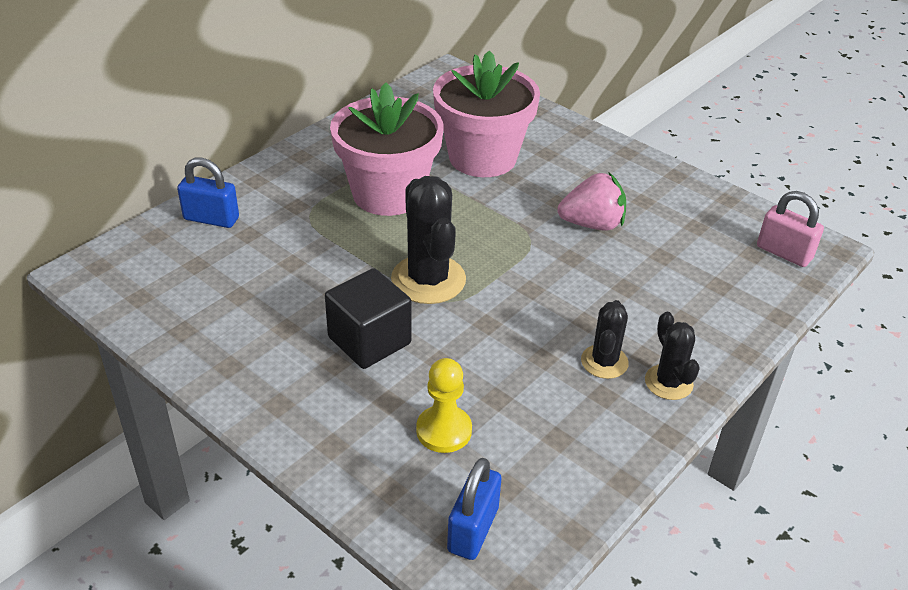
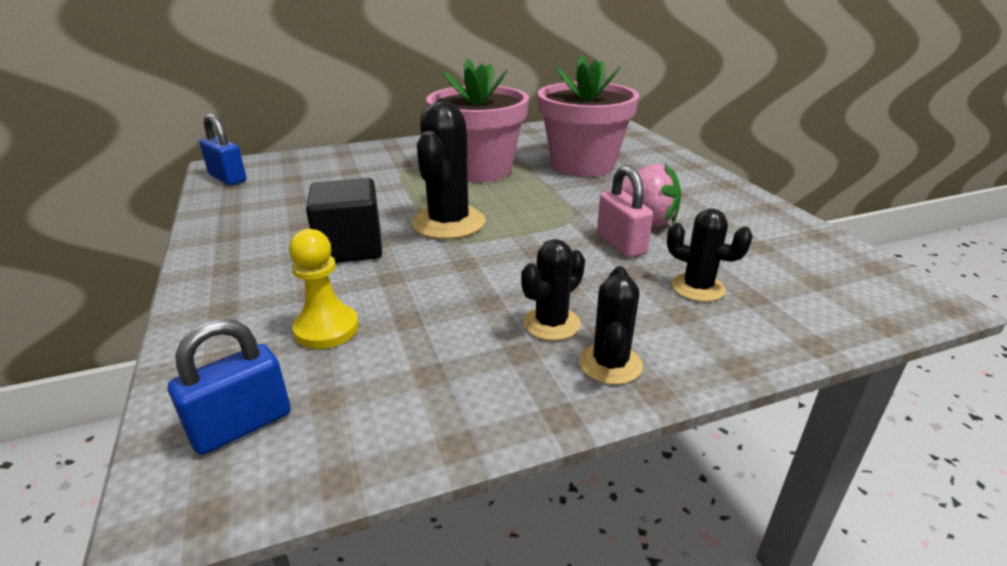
camera: 30 degrees right, 10 degrees down
(211, 219) = (336, 159): blue padlock -> blue padlock (228, 178)
(679, 289) = (697, 288): none -> black cactus
(784, 253) = (862, 289): pink padlock -> pink padlock (621, 244)

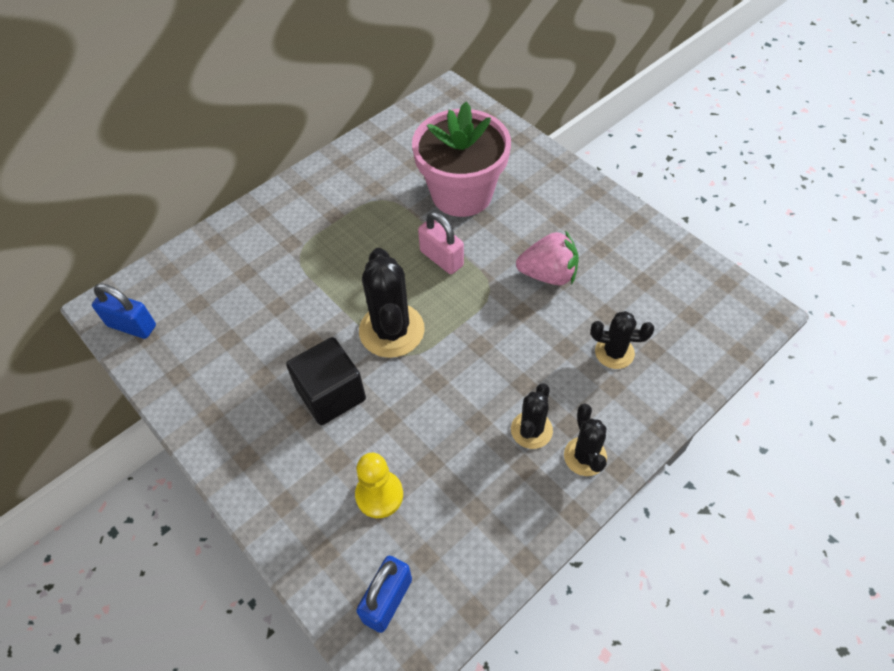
camera: 20 degrees left, 25 degrees up
(479, 170) = (371, 232): pink flower pot -> none
(621, 244) = (542, 314): pink padlock -> pink padlock (441, 258)

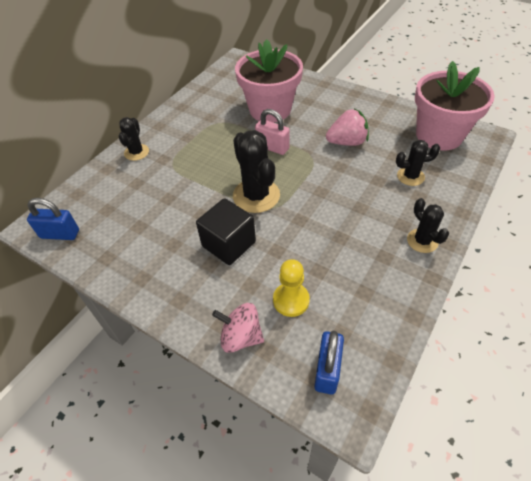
camera: 15 degrees left, 5 degrees down
(301, 526) = (241, 337): none -> pink spinning top
(531, 430) = (379, 233): black cactus -> black cactus (136, 152)
(687, 294) = (439, 135): none -> pink flower pot

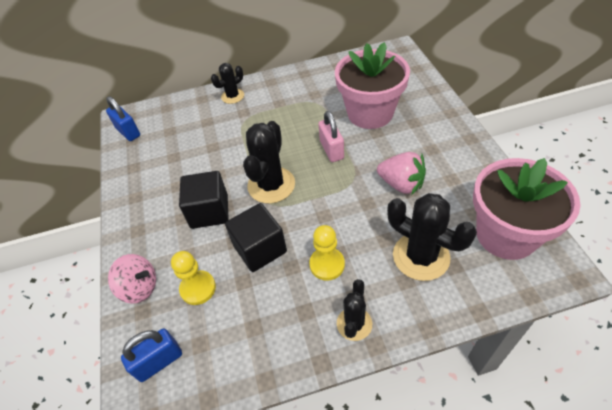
camera: 45 degrees right, 0 degrees up
(241, 337) = (140, 287): pink spinning top -> pink spinning top turned 135 degrees clockwise
(303, 241) = (260, 249): none -> black cube
(362, 219) = (327, 264): none -> yellow pawn
(410, 176) = (421, 256): black cactus -> black cactus, size x1.72

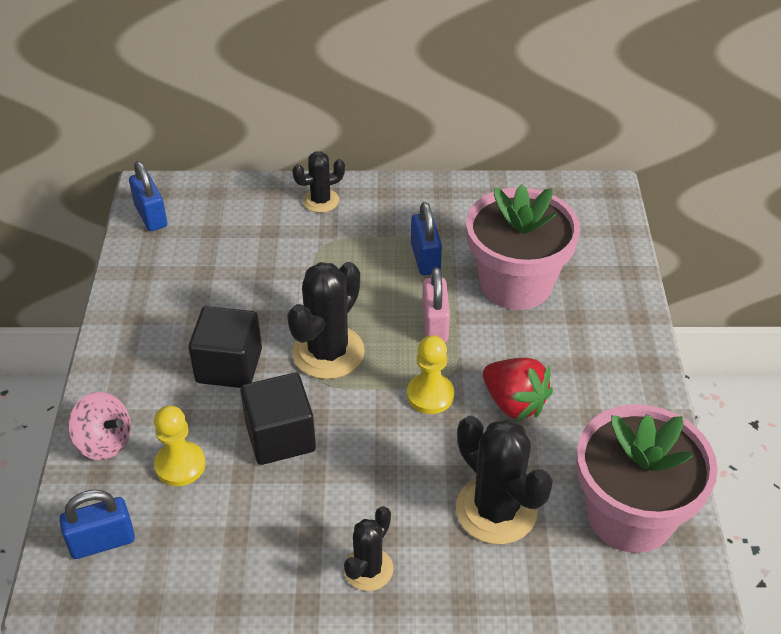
camera: 10 degrees right, 5 degrees down
(309, 113) = (425, 258): none -> blue padlock
(327, 264) = (363, 484): yellow pawn -> yellow pawn (430, 395)
(401, 184) = (514, 403): pink strawberry -> red strawberry

